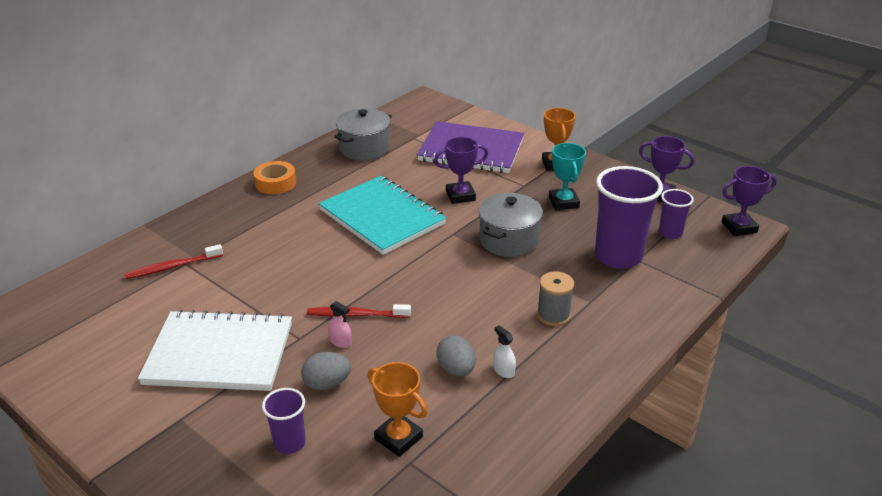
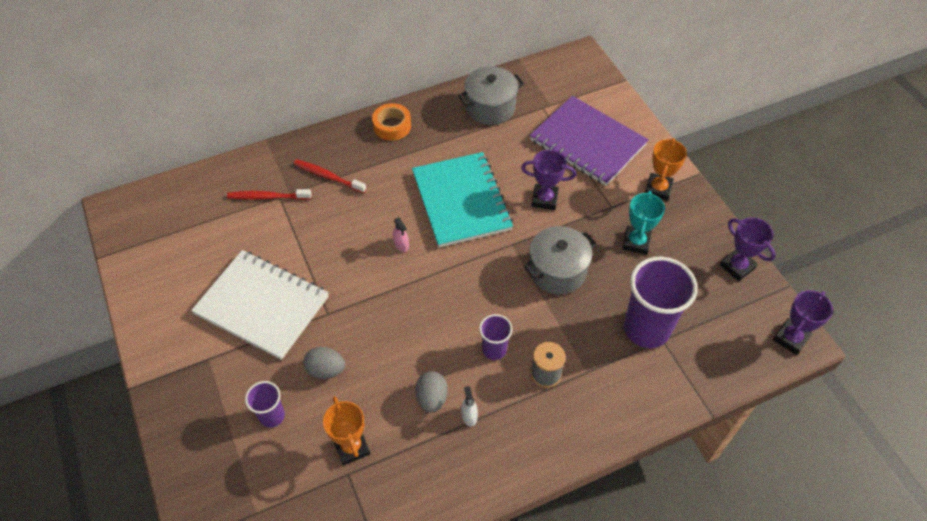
camera: 25 degrees right, 20 degrees up
(340, 341) = (357, 330): pink spray bottle -> pink spray bottle (401, 244)
(356, 315) = (384, 307): red toothbrush -> red toothbrush (328, 177)
(670, 233) = (716, 319): purple cup -> purple cup (494, 350)
(739, 227) = (790, 338): purple trophy -> purple trophy turned 60 degrees counterclockwise

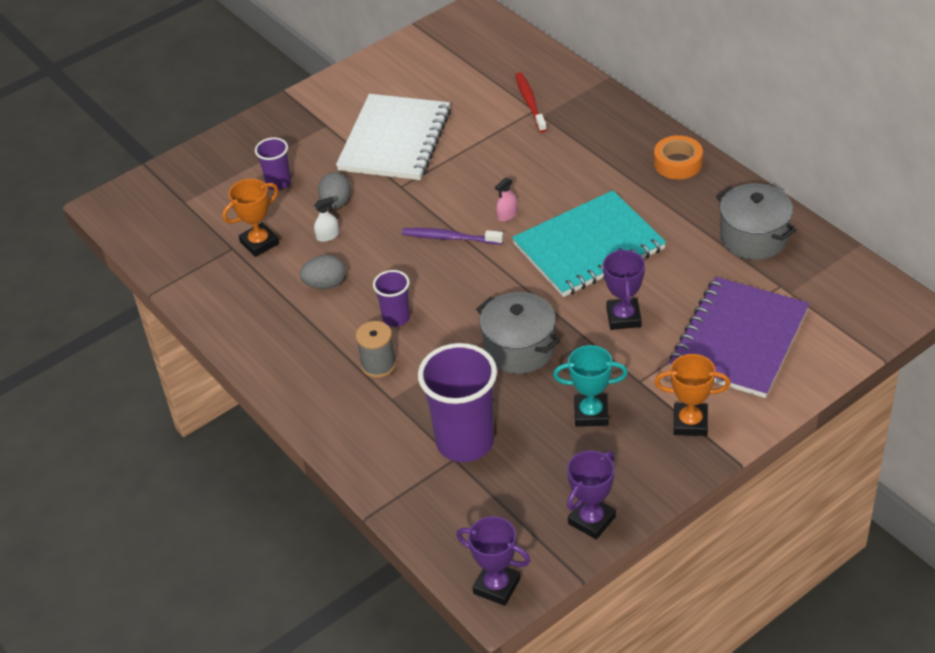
camera: 80 degrees right, 10 degrees down
(328, 177) = (577, 136): red toothbrush -> none
(411, 290) = (450, 238): none -> purple toothbrush
(469, 416) = (313, 316): white spray bottle -> white spray bottle (327, 236)

